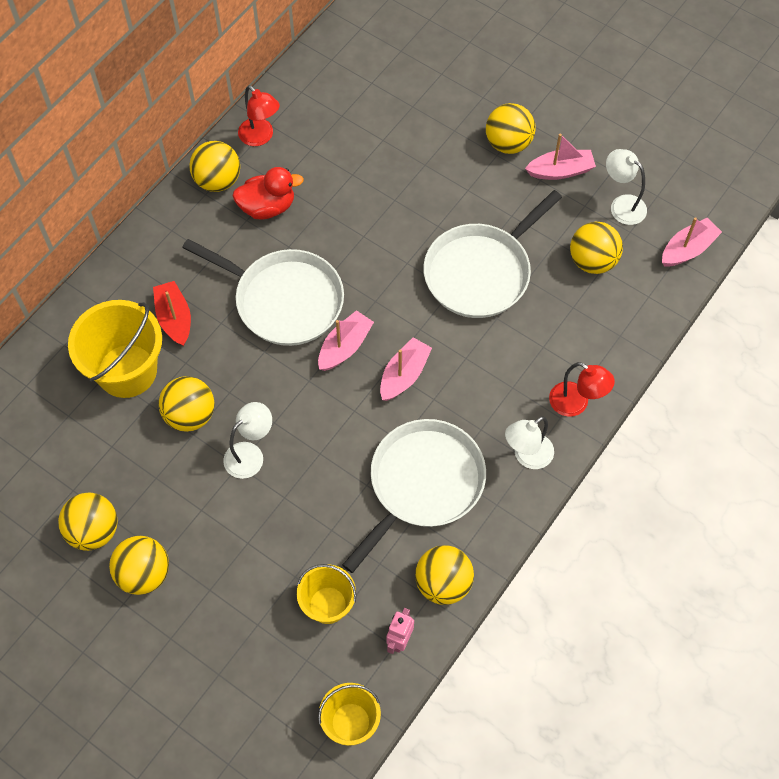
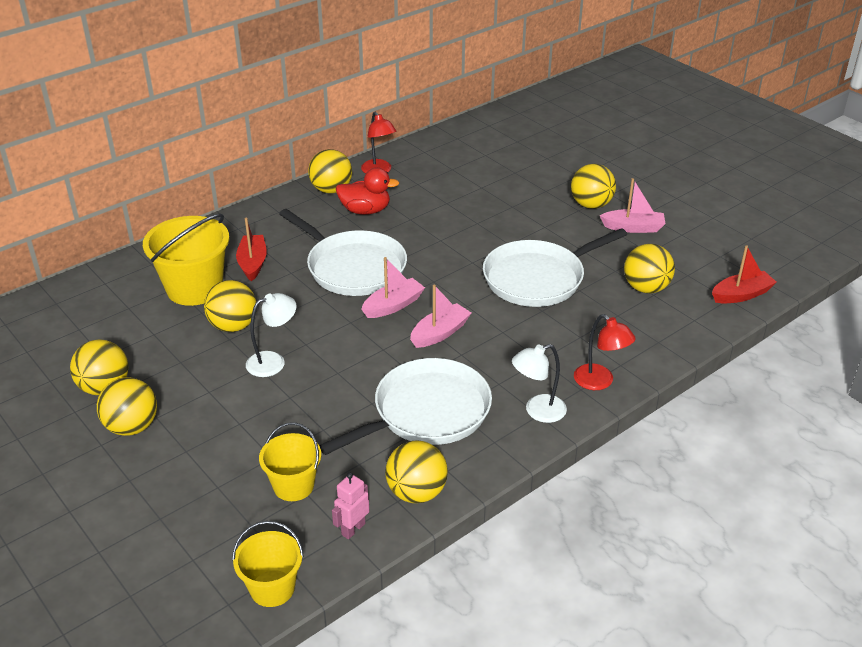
camera: 15 degrees right, 25 degrees down
(622, 205) = (684, 257): white lamp -> none
(688, 249) = (741, 295): pink boat -> red boat

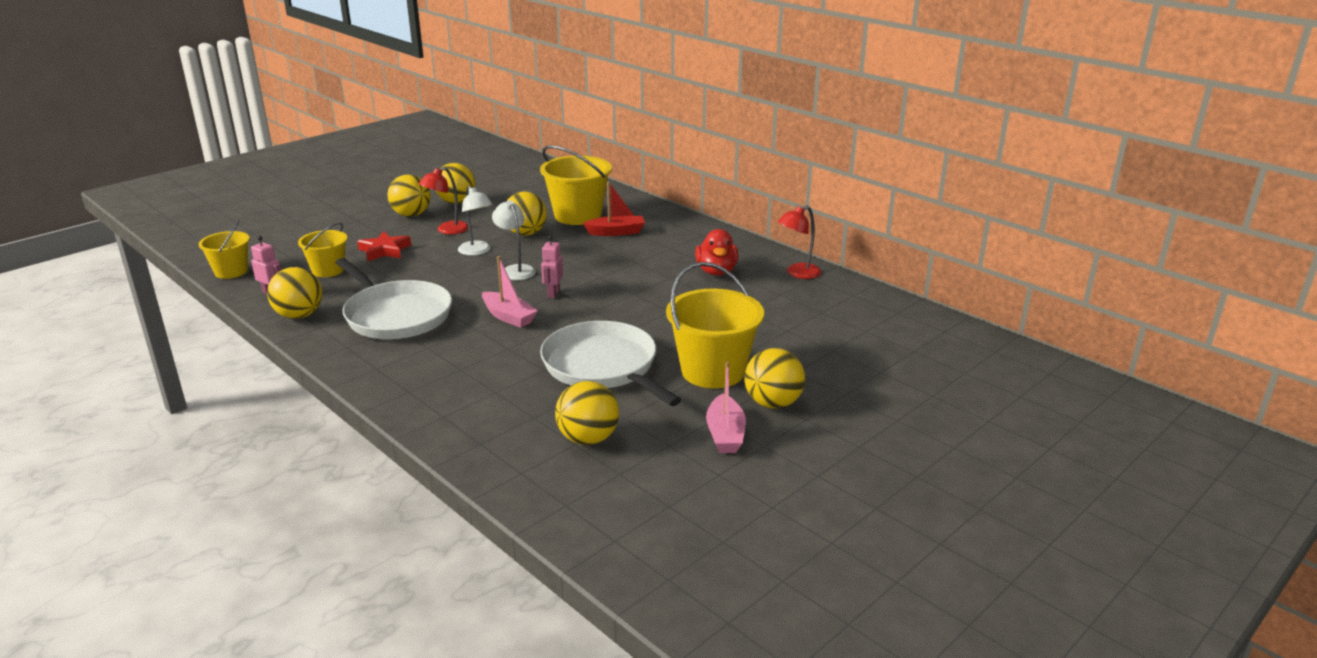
camera: 85 degrees right, 10 degrees down
(246, 440) = (384, 250): none -> red star
(331, 190) = (750, 253): yellow ball -> none
(352, 267) = (614, 272): white pan -> none
(393, 305) = (553, 293): pink boat -> pink robot
(537, 411) = (381, 367): white lamp -> white lamp (515, 270)
(545, 226) = (713, 371): none -> yellow bucket
(600, 382) = (417, 402): red lamp -> red lamp (447, 230)
(741, 295) = (575, 517): red boat -> none

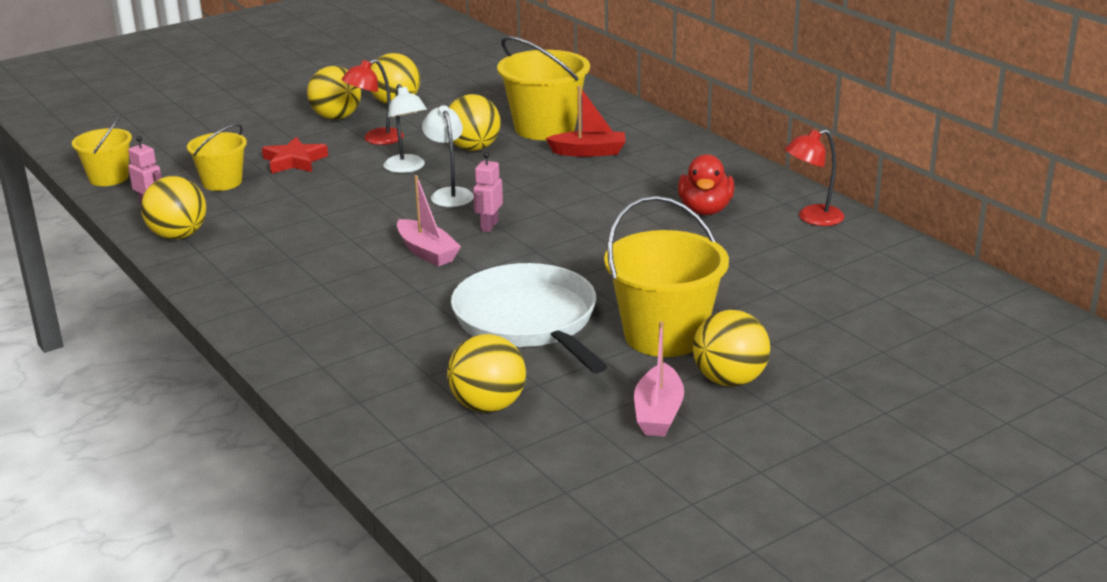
camera: 10 degrees right, 0 degrees up
(395, 315) = (291, 242): white pan -> none

